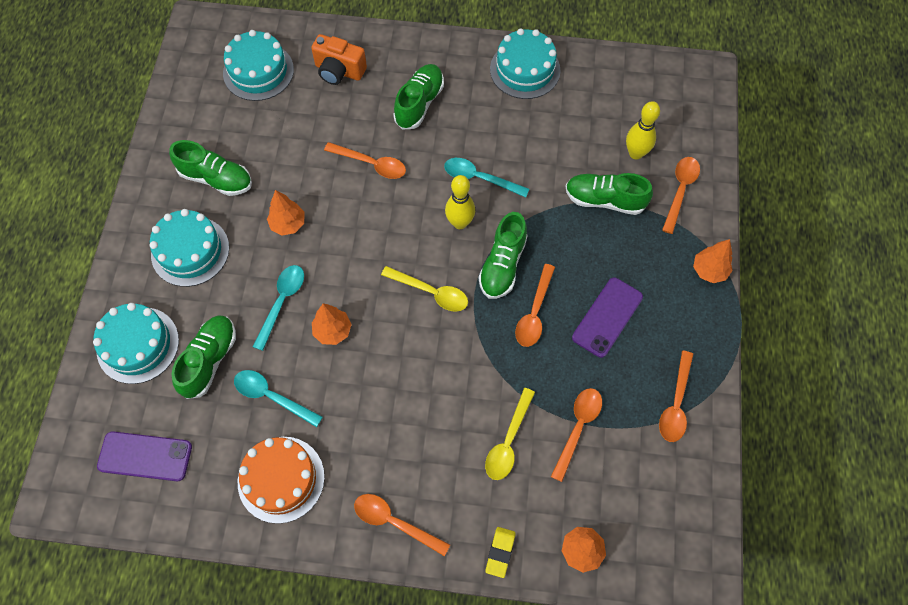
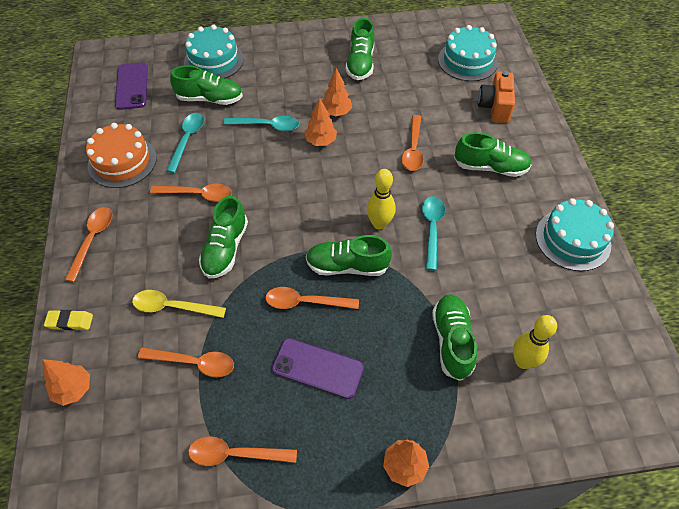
camera: 75 degrees right, 10 degrees down
(190, 251) = (295, 66): turquoise cake -> none
(332, 331) = (250, 162): orange tree -> orange tree (321, 141)
(431, 292) = (303, 218): yellow spoon -> none
(449, 377) = (225, 249): none -> green shoe
(680, 190) = (495, 417): orange spoon -> orange spoon (198, 194)

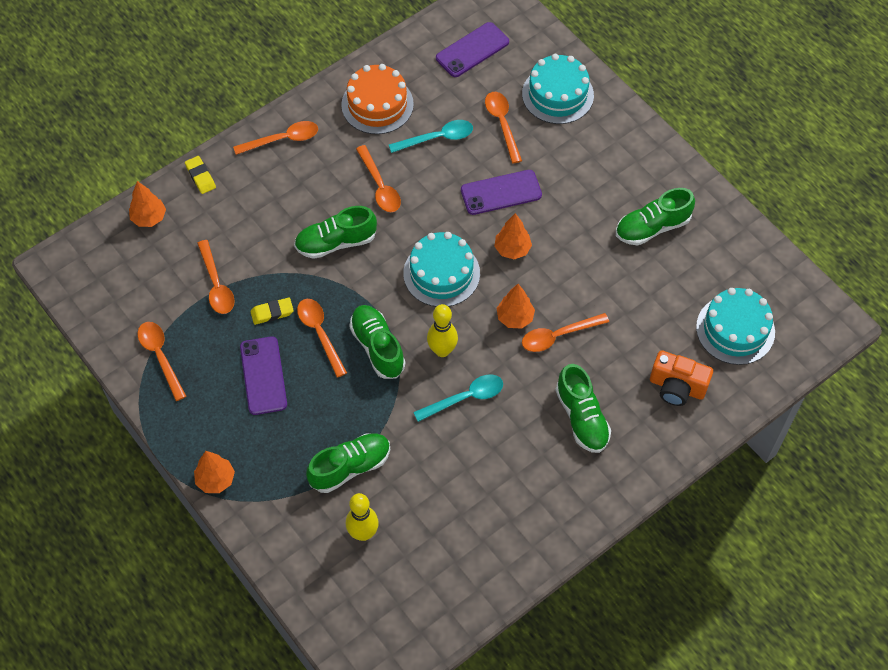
camera: 60 degrees right, 5 degrees up
(172, 307) = (256, 238): yellow spoon -> none
(210, 99) = (502, 124): green shoe -> orange spoon
(258, 330) = (272, 313): none -> yellow eraser
(267, 126) = (501, 192): turquoise spoon -> purple phone
(336, 112) = (562, 242): orange tree -> orange tree (515, 318)
(495, 107) = (677, 387): orange camera -> orange camera turned 135 degrees counterclockwise
(572, 239) = (533, 529): turquoise cake -> turquoise cake (441, 273)

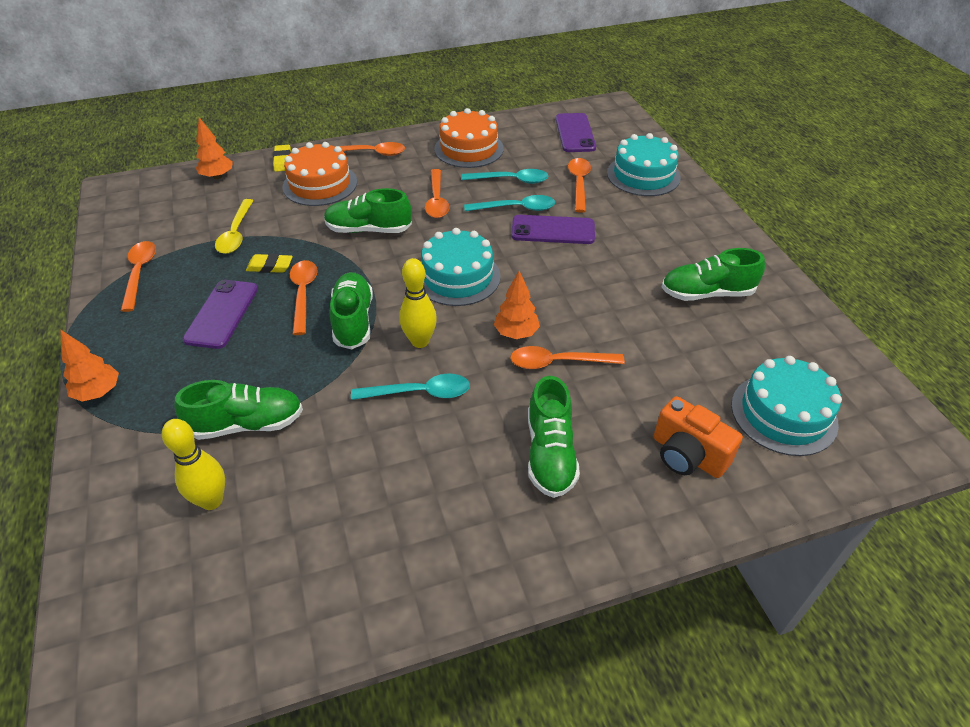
camera: 20 degrees right, 15 degrees down
(216, 285) = (236, 234): orange spoon -> yellow spoon
(257, 198) = (320, 184): none -> orange cake
(457, 174) = (516, 208): none -> turquoise spoon
(472, 50) = (575, 133): purple phone -> purple phone turned 75 degrees counterclockwise
(512, 249) = (542, 275): orange tree -> none

